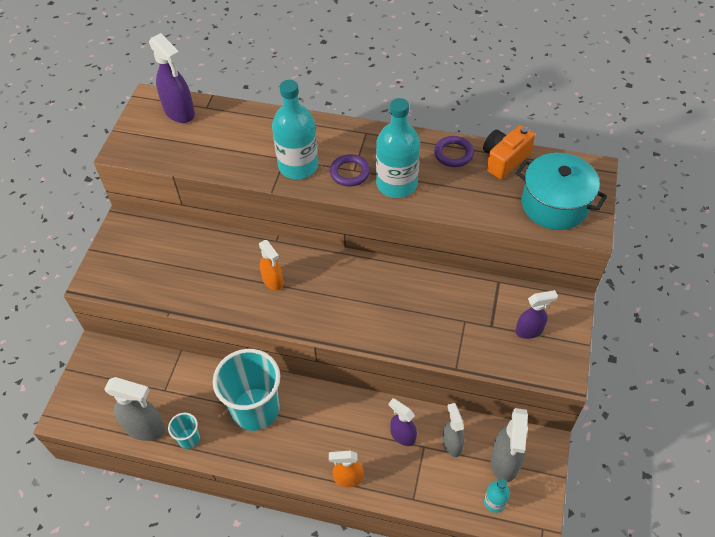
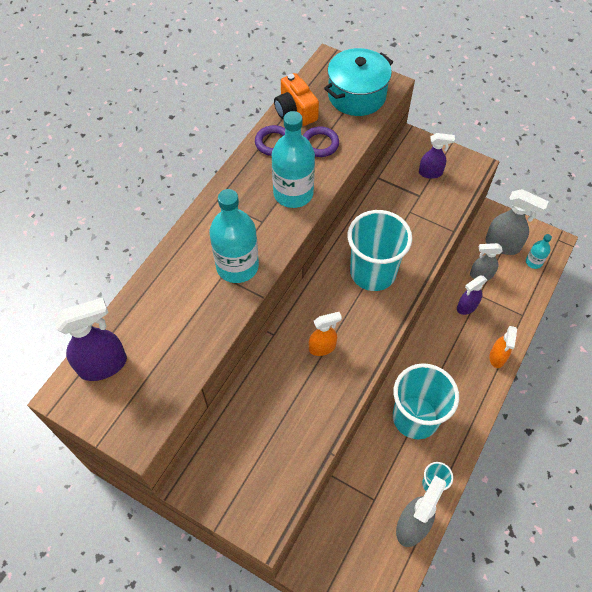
camera: 75 degrees left, 5 degrees up
(350, 172) = (264, 225): purple ring -> purple ring (320, 144)
(372, 303) = (373, 272): none -> turquoise cup
(529, 331) = (430, 173): purple spray bottle -> purple spray bottle turned 90 degrees clockwise

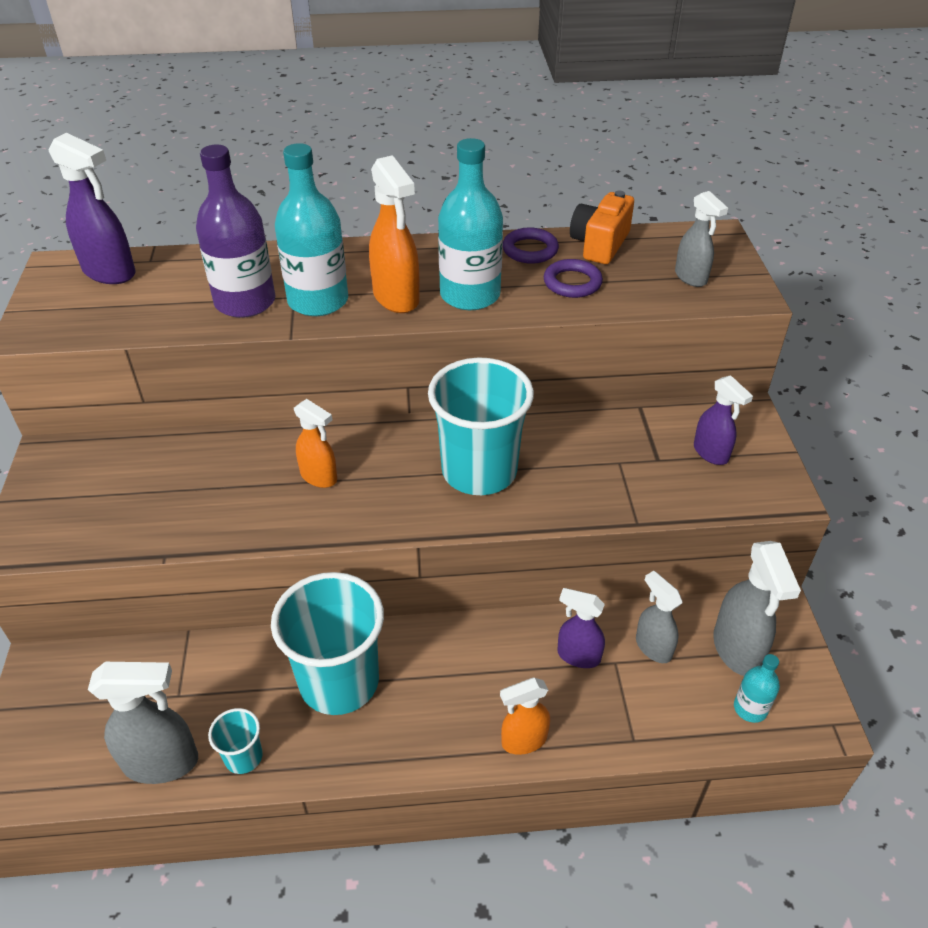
camera: 55 degrees right, 15 degrees down
(206, 303) = (245, 302): none -> purple bottle
(267, 227) = (396, 298): none -> orange spray bottle
(357, 95) = (691, 277): turquoise pot -> grey spray bottle

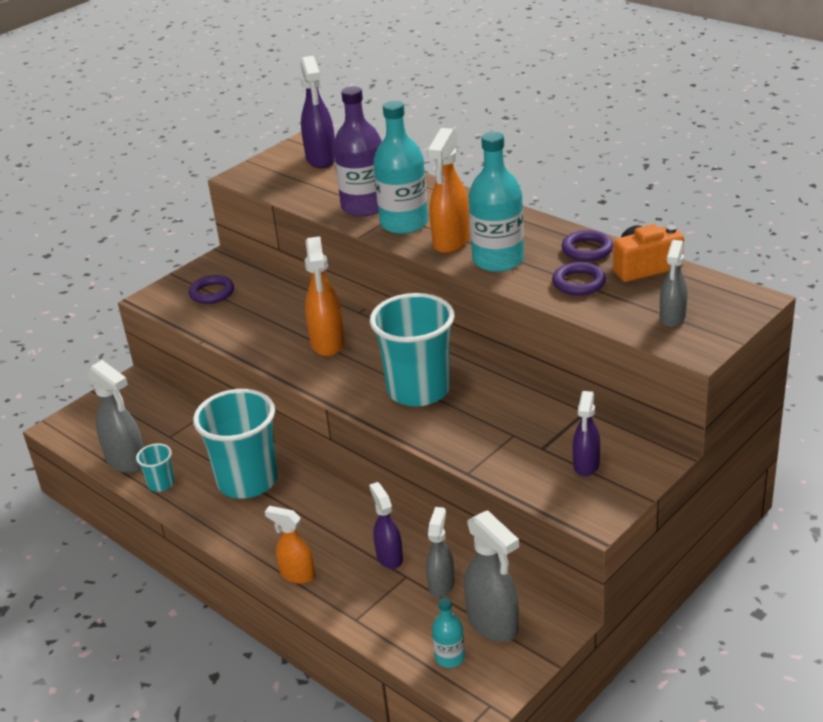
camera: 50 degrees right, 10 degrees down
(95, 495) = (212, 293): none -> purple ring
(319, 477) = (327, 343): orange spray bottle -> orange spray bottle, size x1.56
(737, 650) = (493, 624): grey spray bottle -> grey spray bottle turned 75 degrees counterclockwise

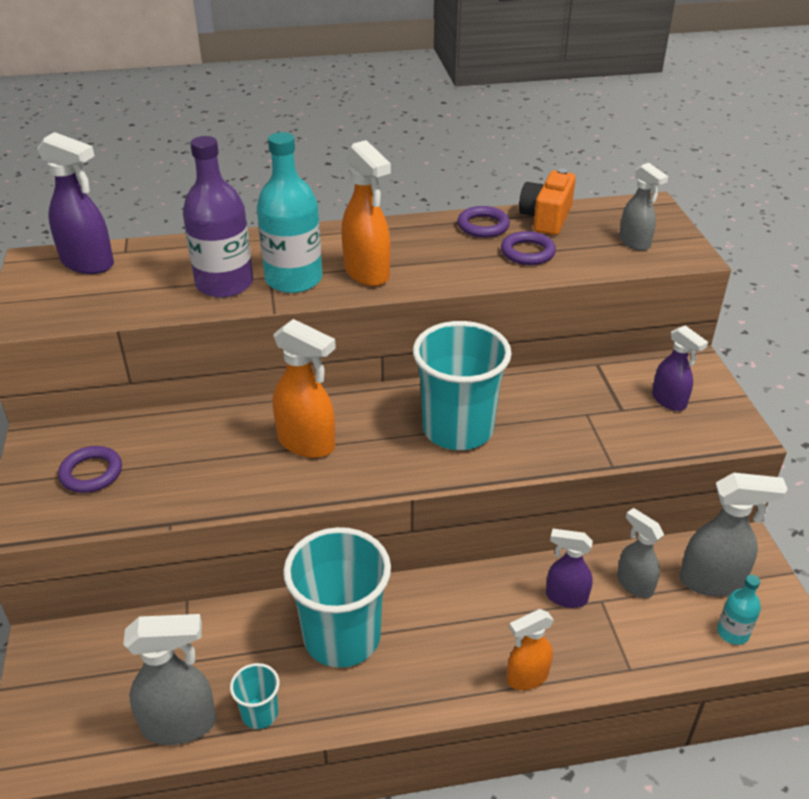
camera: 55 degrees left, 5 degrees up
(498, 260) = (435, 267): turquoise bottle -> none

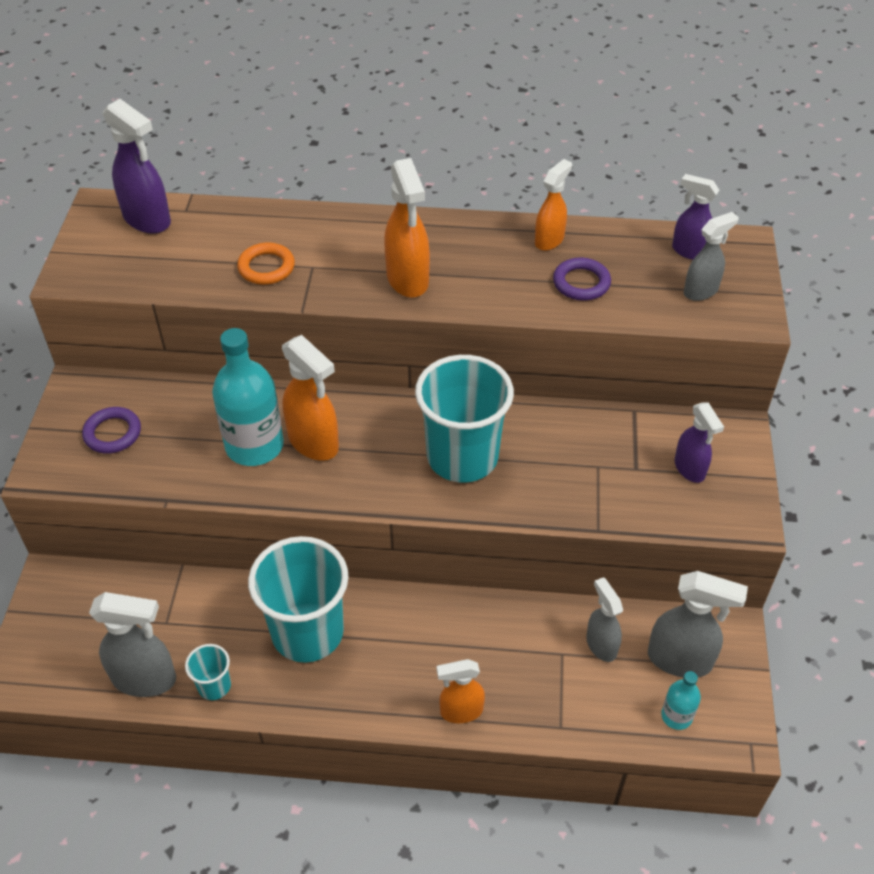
camera: 15 degrees right, 10 degrees up
(224, 284) = (266, 267): purple bottle -> orange ring
(293, 279) = (334, 274): turquoise bottle -> turquoise bottle (254, 445)
(483, 226) = (549, 240): purple ring -> orange spray bottle
(546, 218) = (620, 241): orange camera -> none
(565, 597) = (528, 642): purple spray bottle -> purple spray bottle (689, 251)
(634, 243) = (701, 291): grey spray bottle -> grey spray bottle turned 105 degrees counterclockwise

